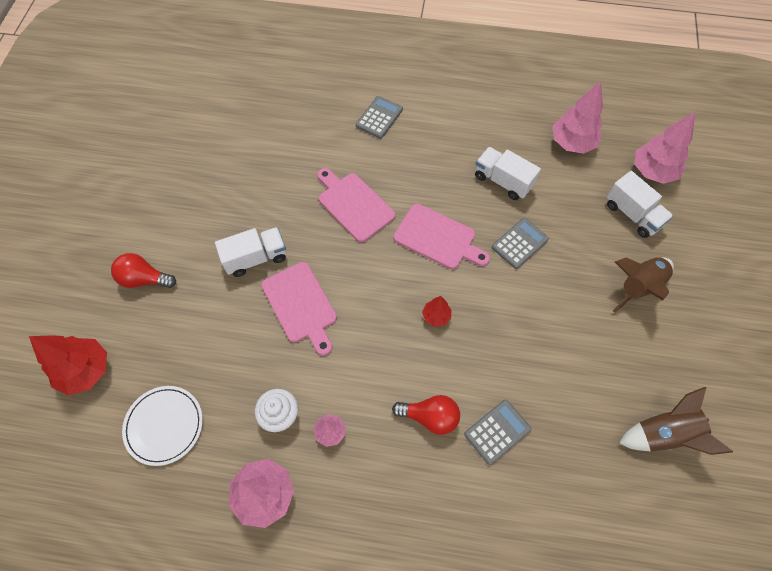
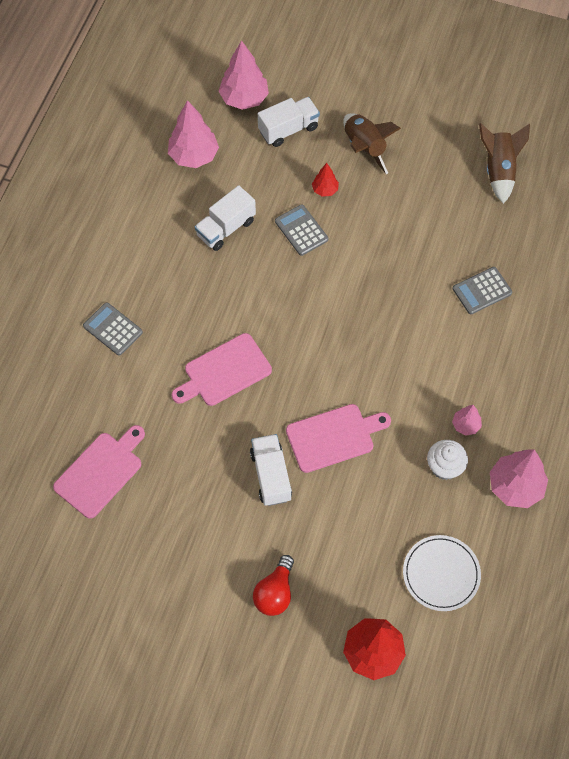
camera: 80 degrees left, 0 degrees up
(430, 417) = (462, 341): red light bulb -> none
(436, 316) = (366, 317): red tree -> red tree (325, 190)
(438, 238) = (281, 300): pink cutting board -> pink cutting board (101, 472)
(497, 431) = (482, 291): grey calculator -> grey calculator turned 90 degrees counterclockwise

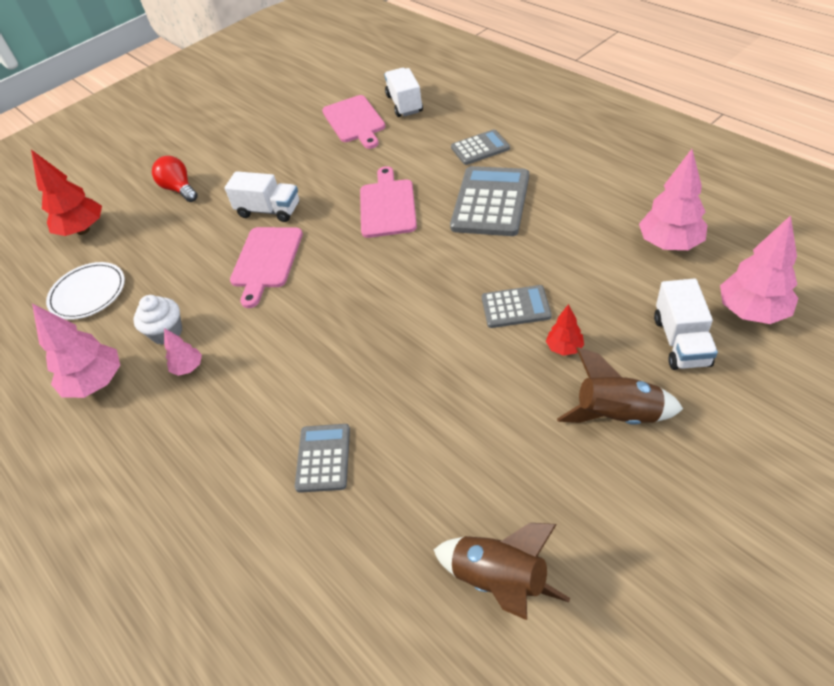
camera: 125 degrees right, 15 degrees down
(189, 291) = (490, 202): none -> grey calculator
(226, 228) = (553, 246): white truck -> white truck (404, 104)

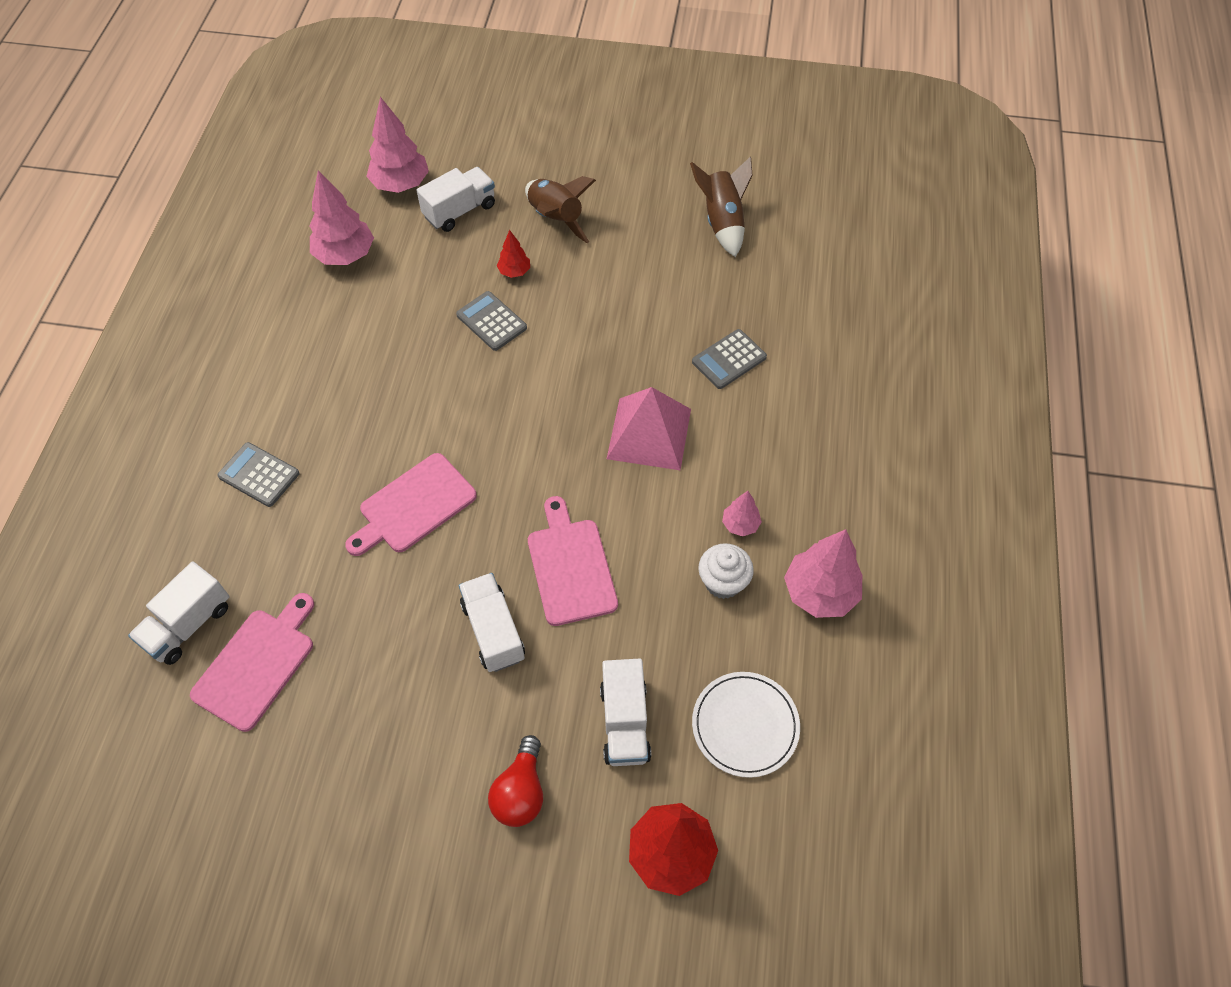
camera: 135 degrees left, 10 degrees up
(156, 242) = (624, 722): none -> white truck
(266, 261) = (570, 567): pink cutting board -> pink cutting board turned 75 degrees counterclockwise
(313, 355) = (649, 433): none -> pink pyramid
(490, 202) = (355, 413): grey calculator -> none

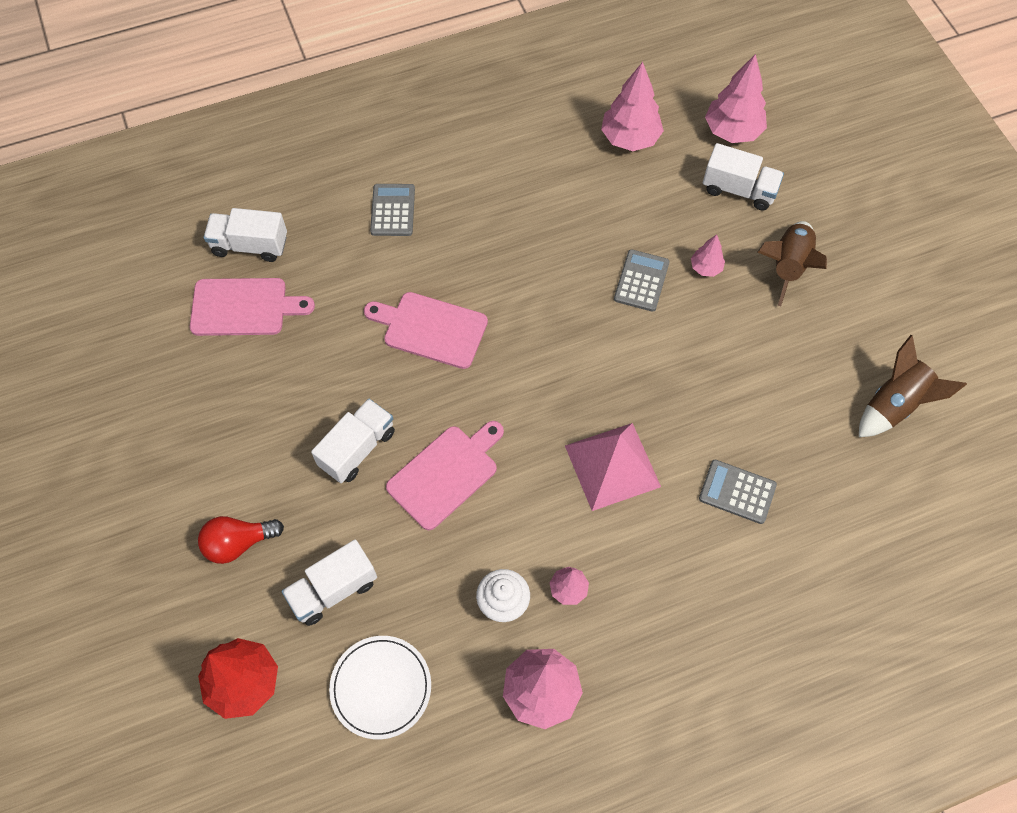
camera: 60 degrees right, 5 degrees up
(514, 271) = (706, 268): red tree -> pink tree

